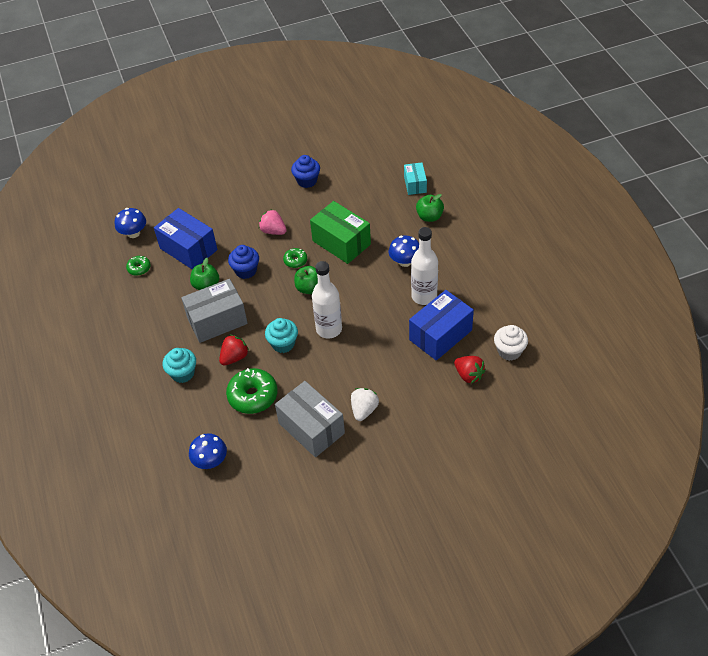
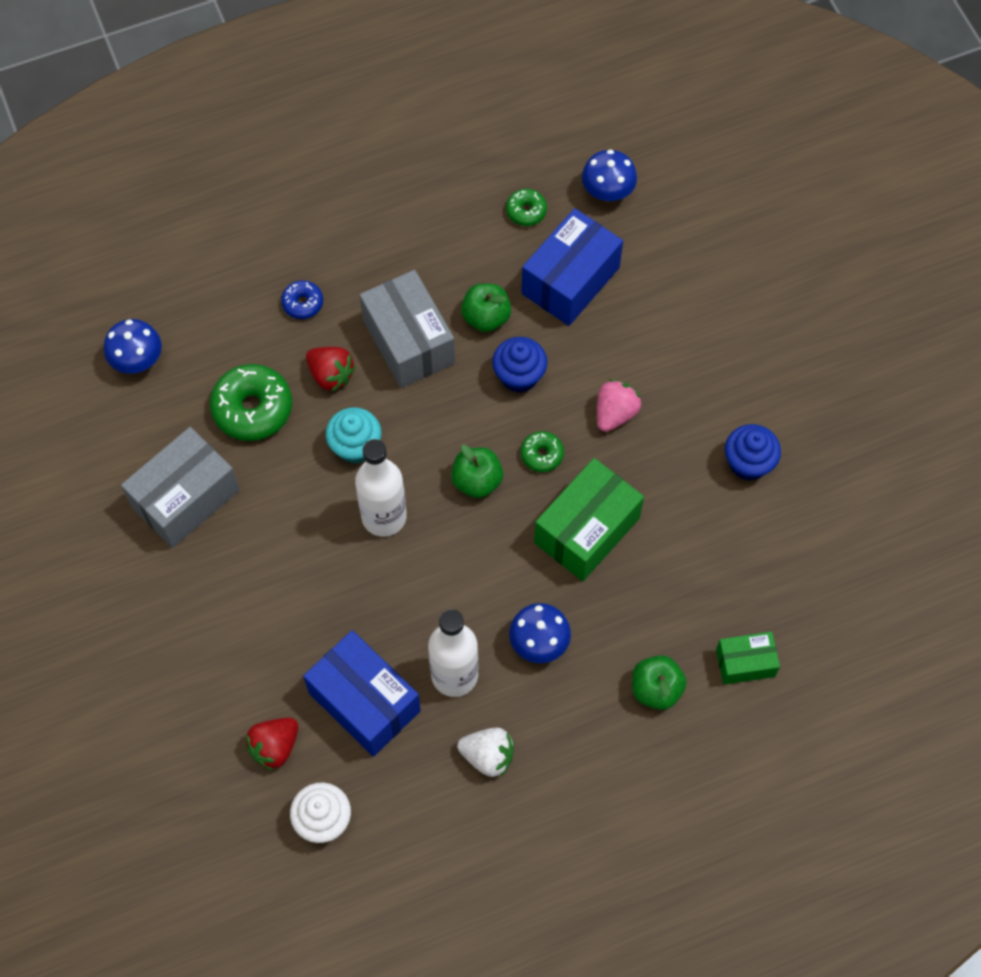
camera: 85 degrees right, 15 degrees up
(183, 373) = (302, 303): turquoise cupcake -> blue donut
(364, 410) = (214, 577): white strawberry -> white strawberry (488, 756)
(415, 184) = (745, 663): turquoise box -> green box

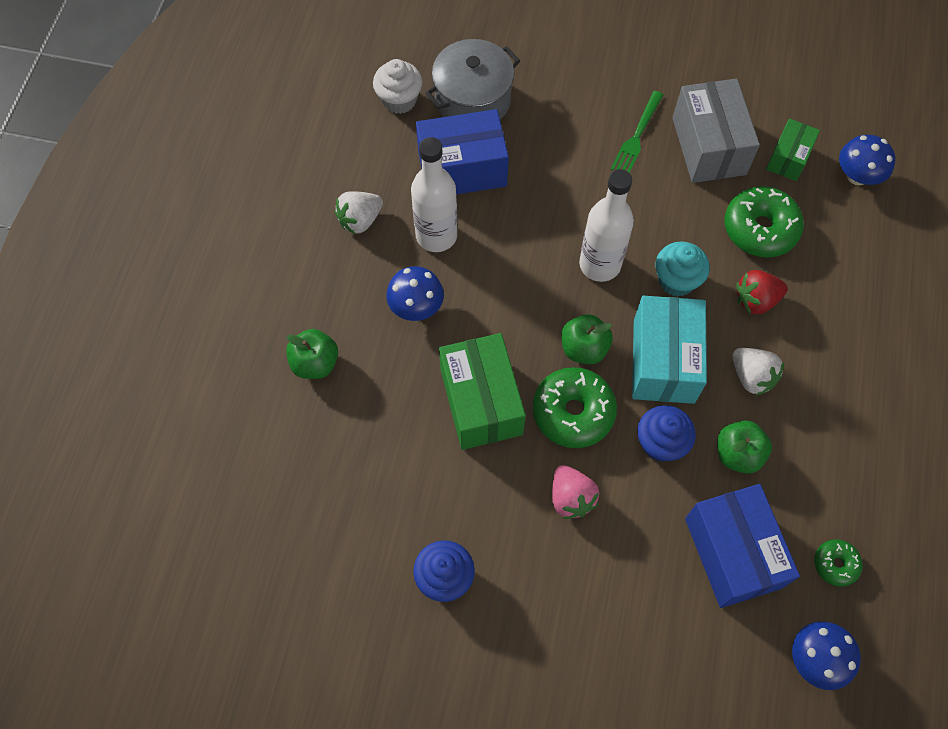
camera: 125 degrees right, 0 degrees up
(217, 567) = (637, 136): none -> green fork
(274, 747) = (473, 100): red strawberry -> grey pot
(302, 303) = (842, 318): blue donut -> none
(409, 341) = (752, 377): grey box -> white strawberry
(443, 414) = (663, 361): none -> turquoise box
(542, 455) = (573, 412): green donut -> green donut, size x1.90
(745, 663) = (281, 443): green box -> green box (788, 158)

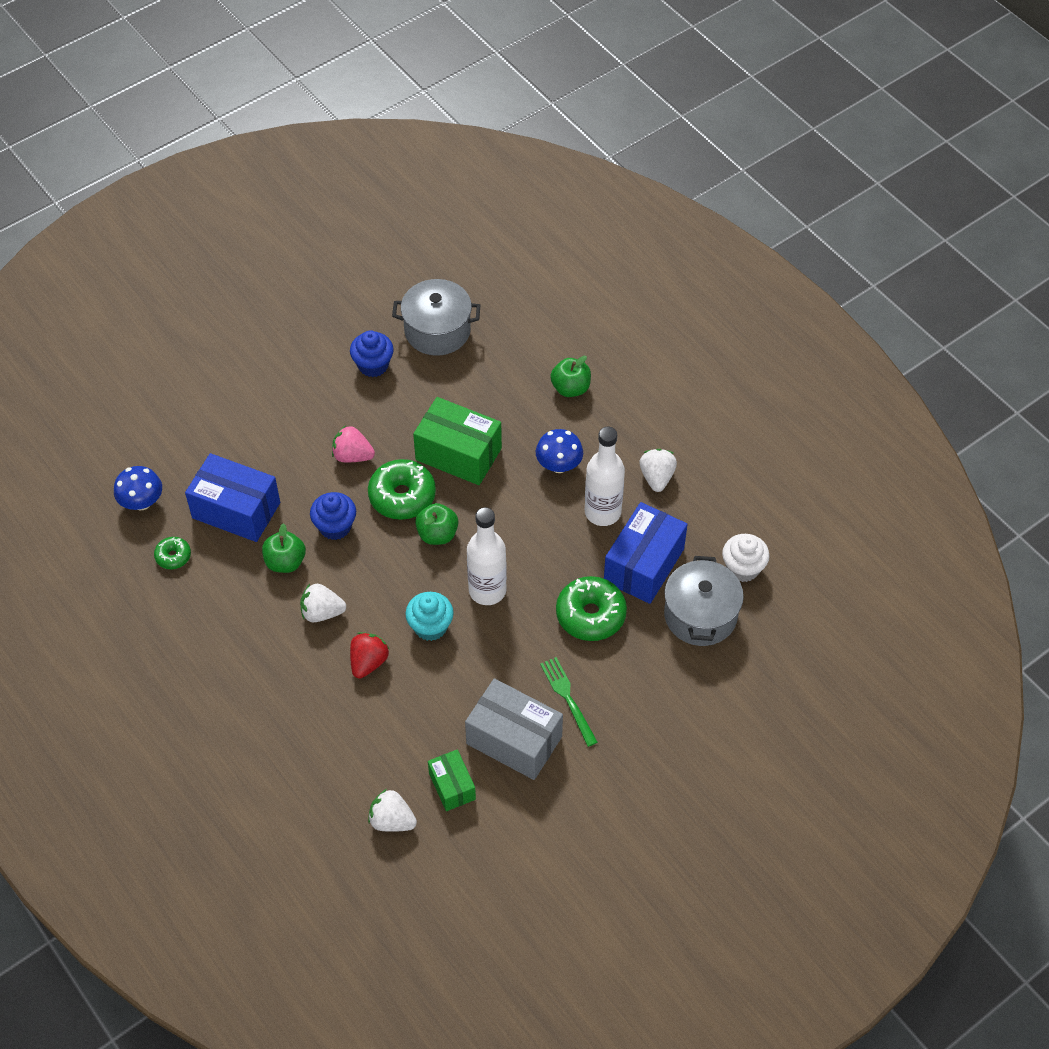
camera: 130 degrees right, 10 degrees down
(344, 550) = (437, 331): none -> grey pot
(663, 361) = (384, 572): turquoise box -> none
(760, 229) = (416, 713): green donut -> green donut (590, 615)
(857, 176) = (392, 820): blue mushroom -> white strawberry

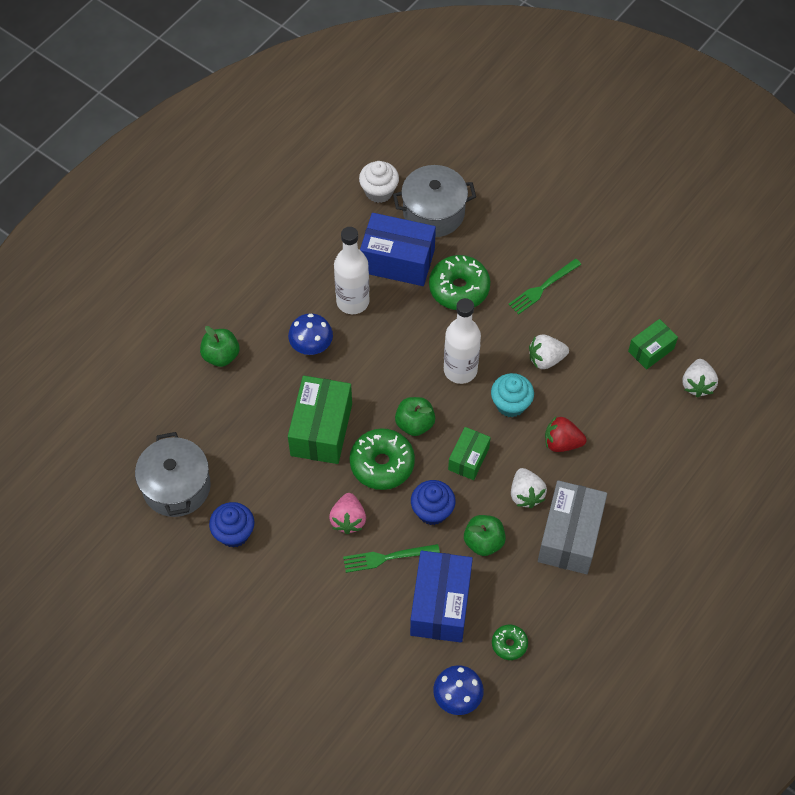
camera: 105 degrees left, 5 degrees up
(301, 478) = (387, 558): none -> green fork
(381, 572) = (468, 459): none -> green box
(514, 740) = (594, 316): grey box -> grey box (569, 536)
(657, 477) = (304, 268): white strawberry -> white strawberry (546, 359)

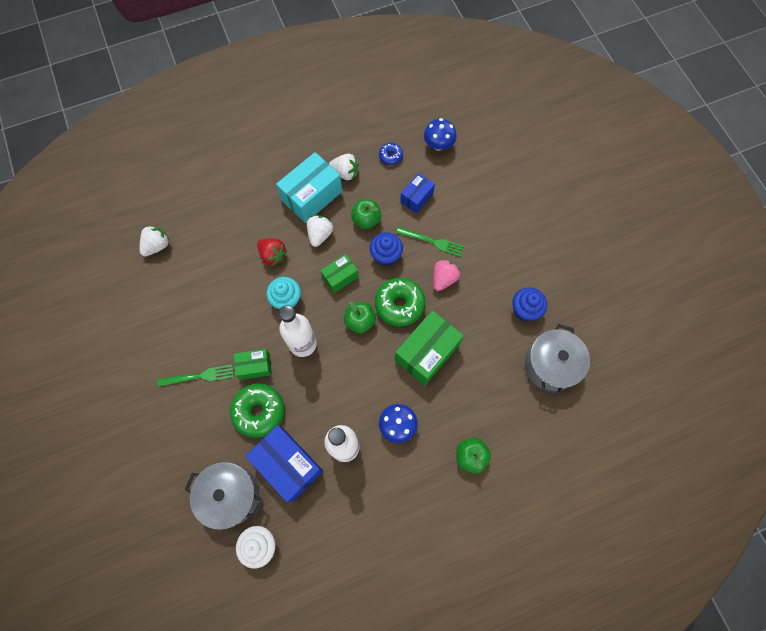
camera: 150 degrees left, 10 degrees up
(440, 604) = (416, 197): blue box -> blue box, size x0.57
(509, 644) = (390, 156): green donut -> blue donut
(546, 359) = (239, 319): white strawberry -> white strawberry (345, 173)
(569, 536) = (312, 196): grey box -> turquoise box
(651, 350) = (165, 286): green box -> green box (255, 366)

